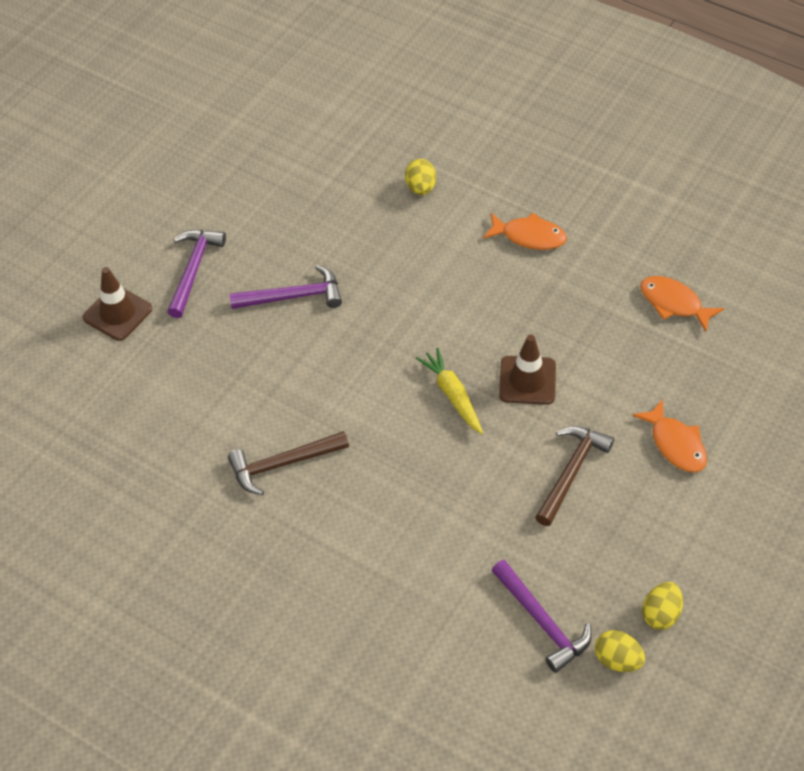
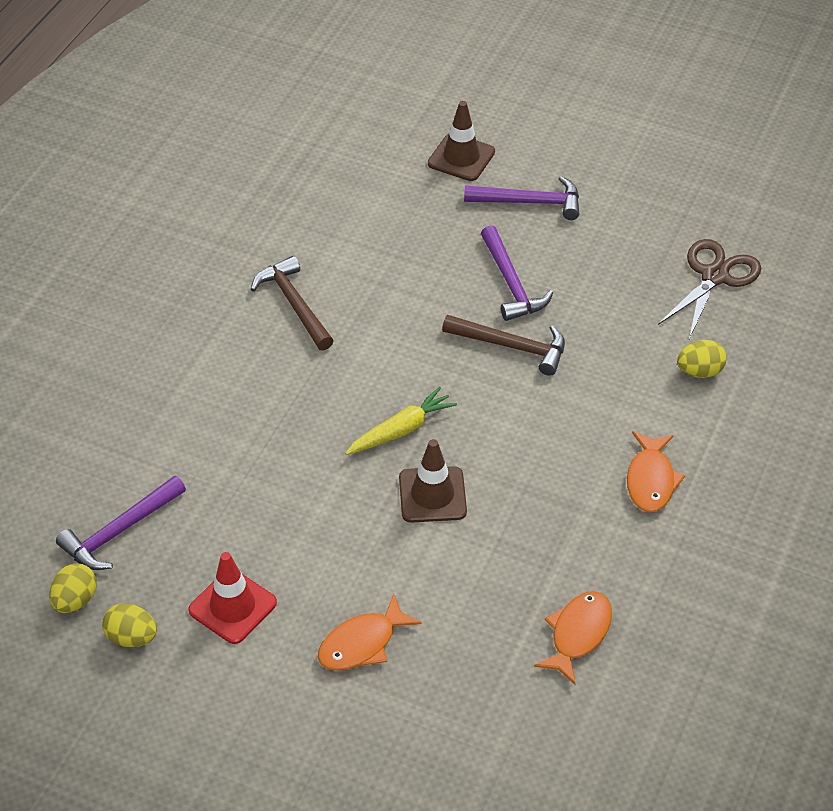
camera: 80 degrees right, 5 degrees down
(317, 160) = (715, 276): none -> brown scissors
(571, 472) = (311, 544): brown hammer -> brown hammer (512, 346)
(633, 535) = (232, 606): none -> red traffic cone

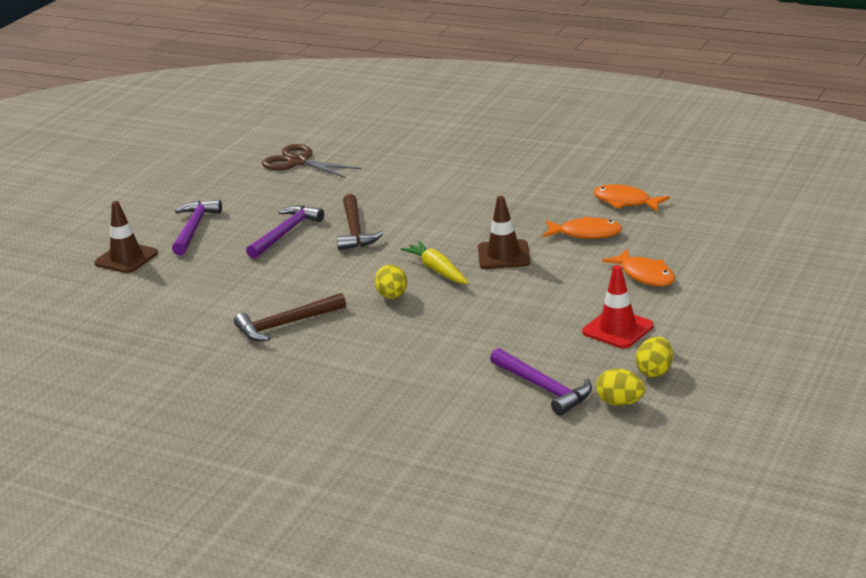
camera: 85 degrees left, 20 degrees down
(511, 283) = (286, 233): purple hammer -> purple hammer turned 45 degrees counterclockwise
(512, 346) = (355, 231): brown hammer -> brown hammer turned 150 degrees clockwise
(650, 480) = (491, 181): orange fish -> orange fish (586, 233)
(699, 371) = (391, 166): yellow egg -> yellow egg (392, 296)

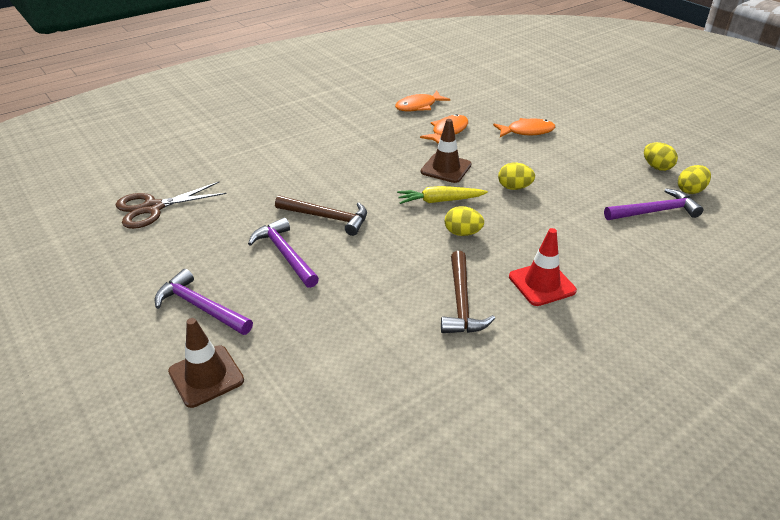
camera: 65 degrees left, 10 degrees up
(505, 299) = (514, 187): none -> yellow egg
(617, 329) = (592, 161): red traffic cone -> red traffic cone (542, 284)

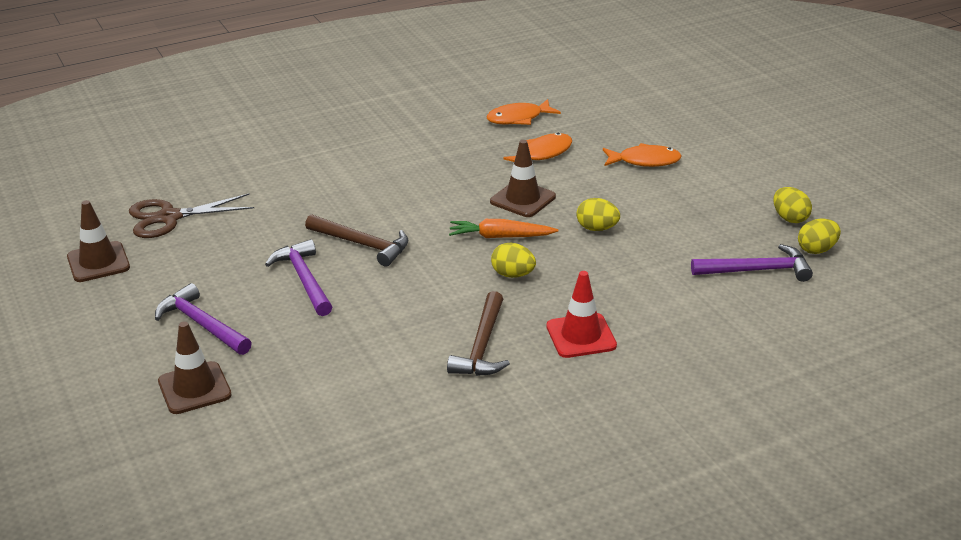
camera: 10 degrees right, 5 degrees down
(93, 255) = (98, 262): none -> brown traffic cone
(440, 201) = (500, 237): yellow carrot -> orange carrot

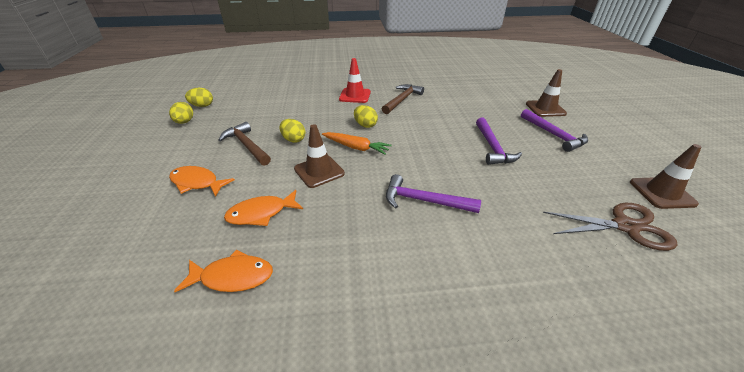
camera: 160 degrees left, 5 degrees up
(362, 244) = (450, 162): brown hammer -> brown hammer (247, 145)
(757, 270) = (244, 103): purple hammer -> purple hammer (424, 201)

